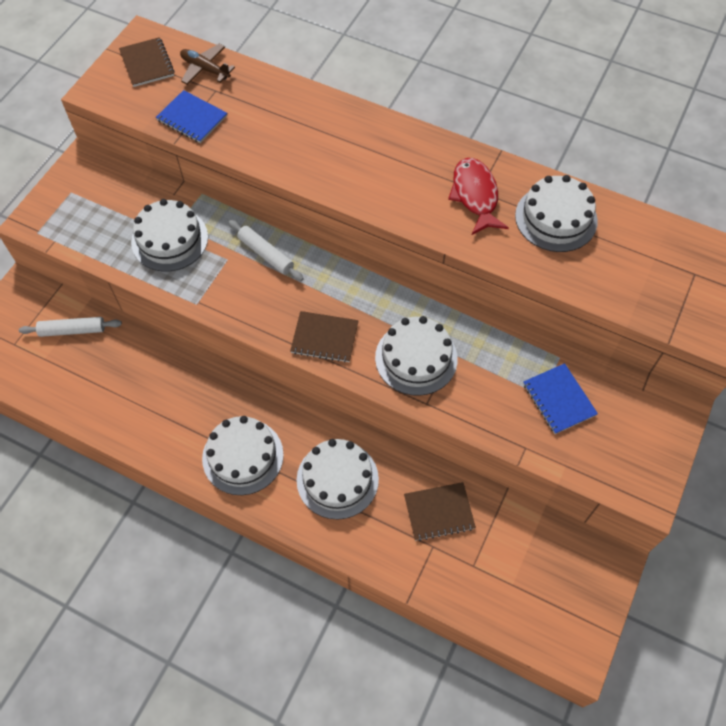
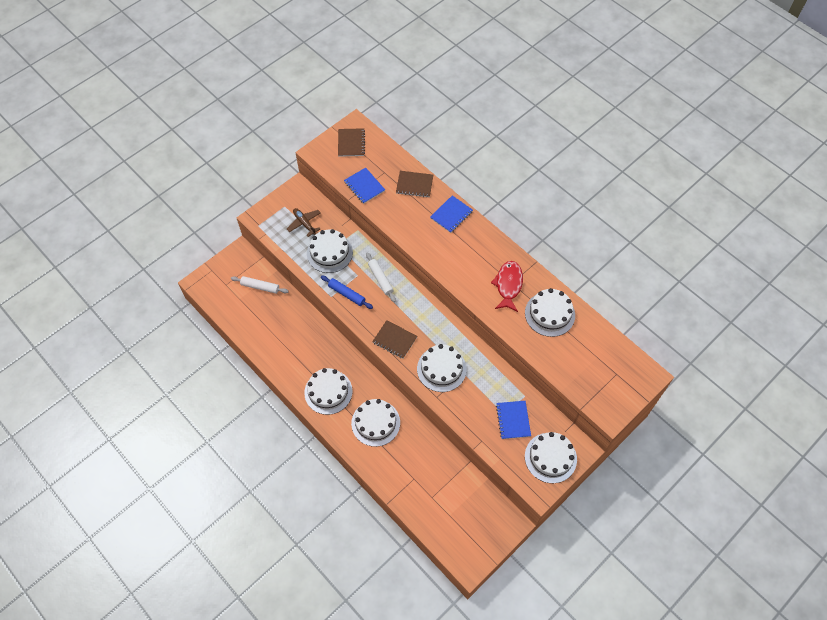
camera: 20 degrees right, 0 degrees up
(205, 69) = (383, 156): brown plane -> brown plane (304, 223)
(221, 292) = (347, 294): none -> blue rolling pin
(344, 121) = (451, 215): none -> blue notebook
(439, 512) = (425, 461): brown notebook -> brown notebook (414, 185)
(640, 437) = (550, 457): none -> white cake

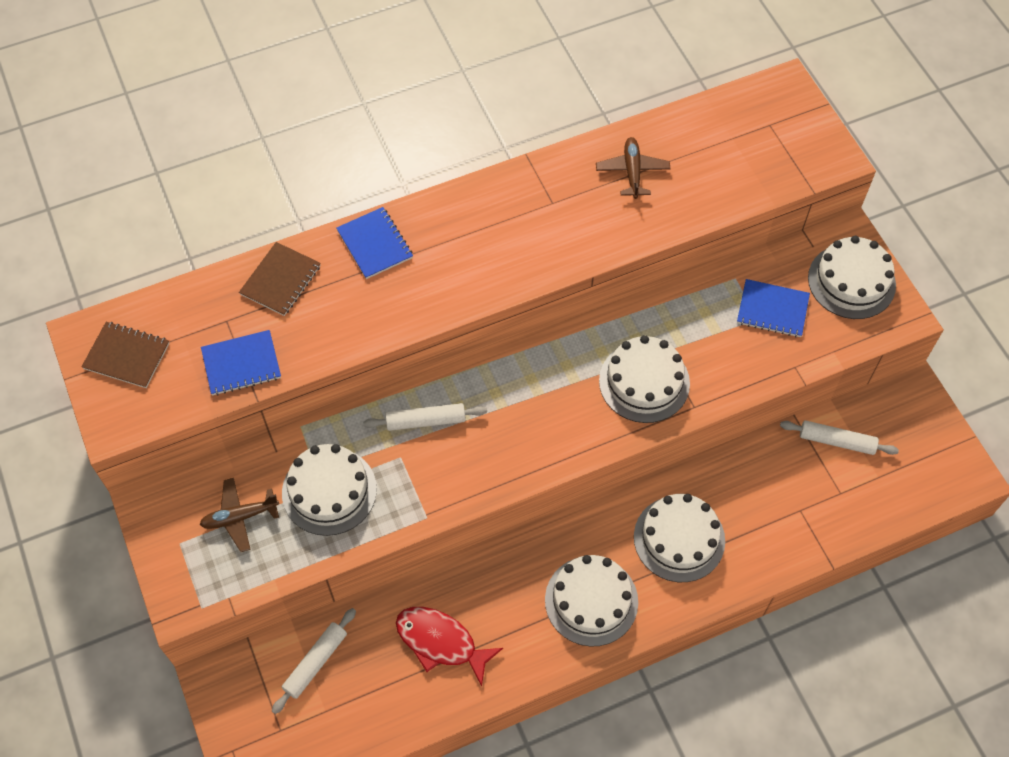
camera: 70 degrees left, 0 degrees up
(347, 294) = (433, 488): blue rolling pin -> none
(394, 340) = (560, 437): brown notebook -> none
(463, 488) = (837, 441): none -> white rolling pin
(508, 285) = (555, 209): red fish -> red fish (441, 642)
(549, 314) = (632, 171): white cake -> brown plane

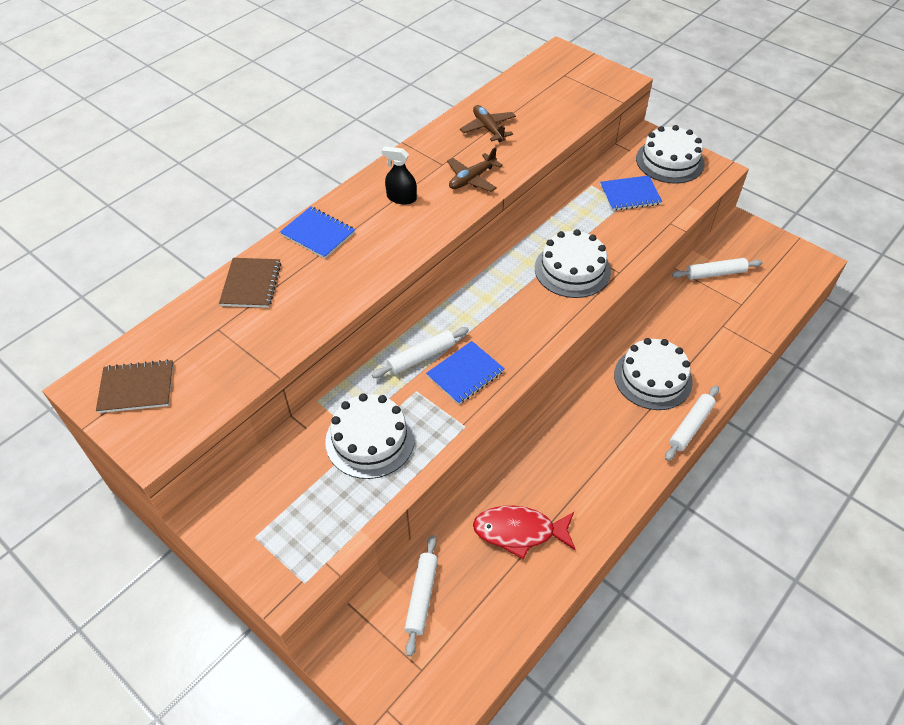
camera: 25 degrees left, 10 degrees down
(240, 517) = (300, 492): brown plane -> brown plane (472, 179)
(241, 364) = (249, 355): blue notebook -> blue notebook (465, 374)
(484, 232) = (401, 198): none -> black spray bottle
(591, 600) = (617, 448): white cake -> none
(684, 611) = (690, 426): none -> white rolling pin

